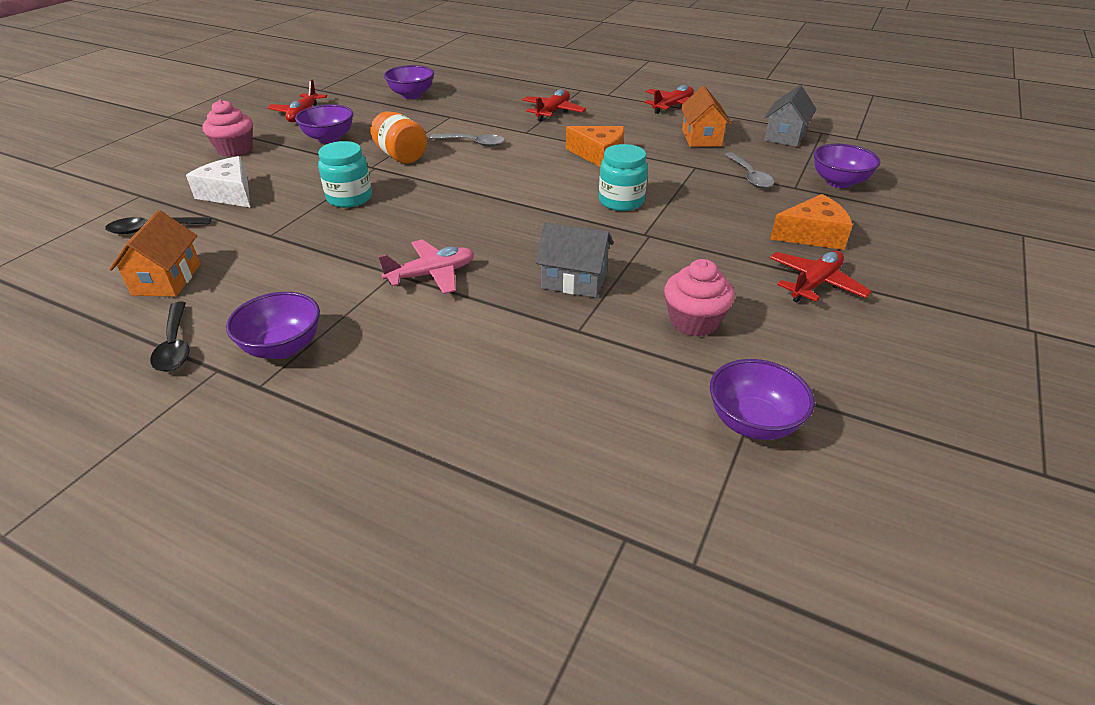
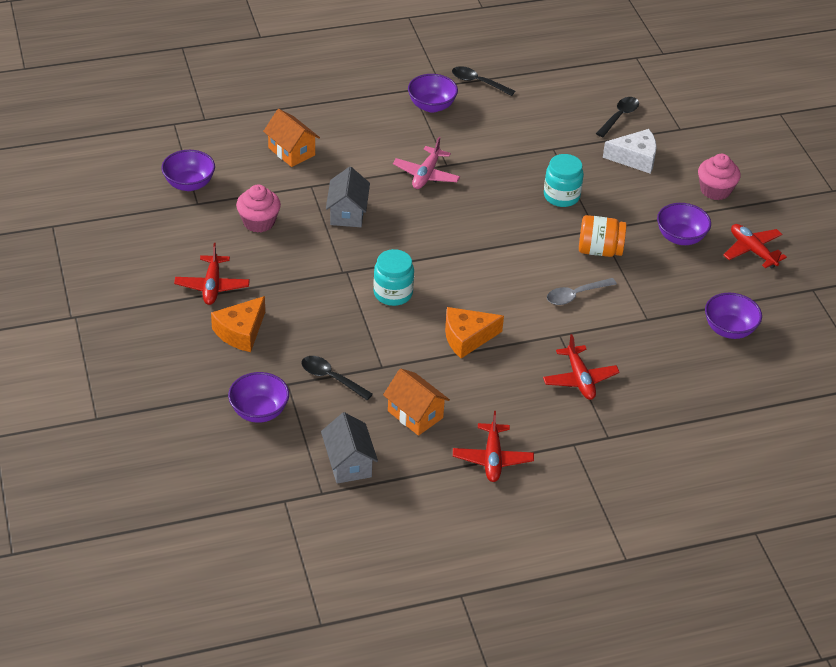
camera: 135 degrees right, 5 degrees up
(167, 279) = (547, 101): orange house -> orange house (291, 151)
(574, 280) = (347, 213): grey house -> grey house turned 60 degrees counterclockwise
(749, 176) = (331, 378): grey spoon -> black spoon

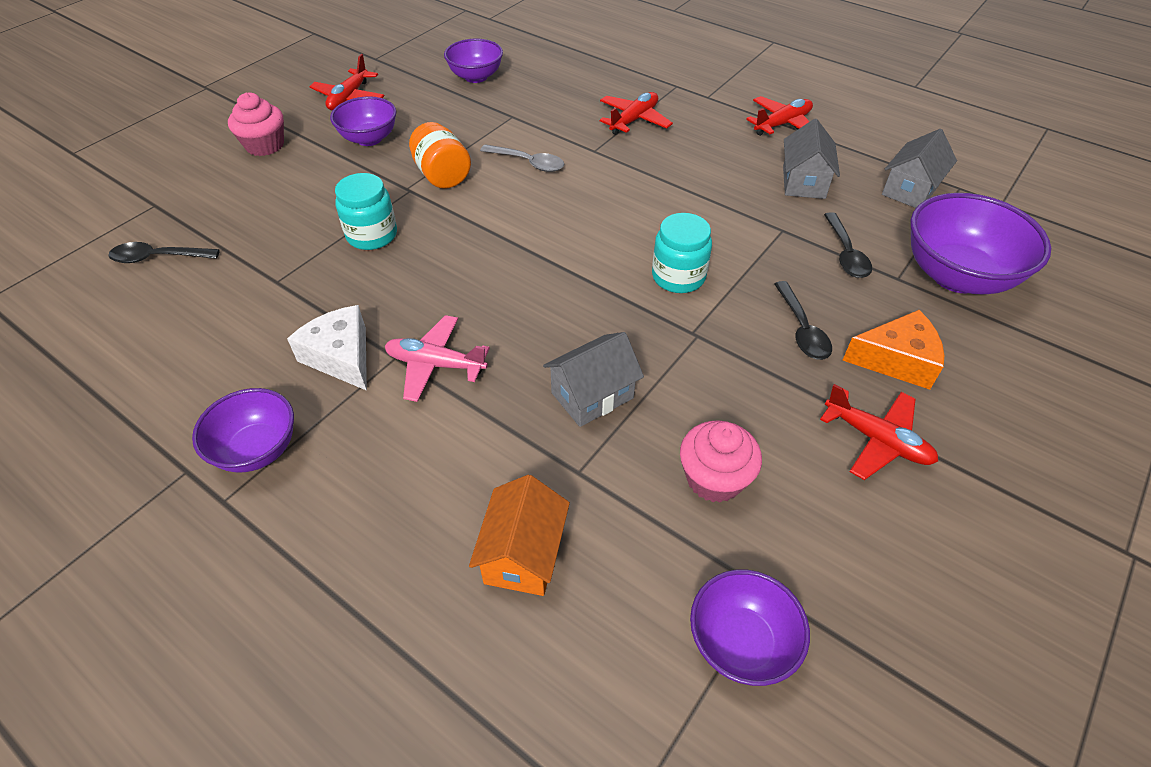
camera: 125 degrees left, 5 degrees up
(212, 286) = (877, 440): red plane -> red plane turned 75 degrees clockwise
(259, 411) = (956, 276): purple bowl -> purple bowl, size x1.63
(415, 414) = (803, 182): orange house -> grey house
(426, 175) = (436, 364): pink plane -> pink plane turned 150 degrees counterclockwise
(467, 337) = (671, 198): orange cheese -> none
(478, 82) = (150, 430): black spoon -> black spoon (802, 329)
(635, 158) = (246, 213): white cheese -> white cheese (341, 357)

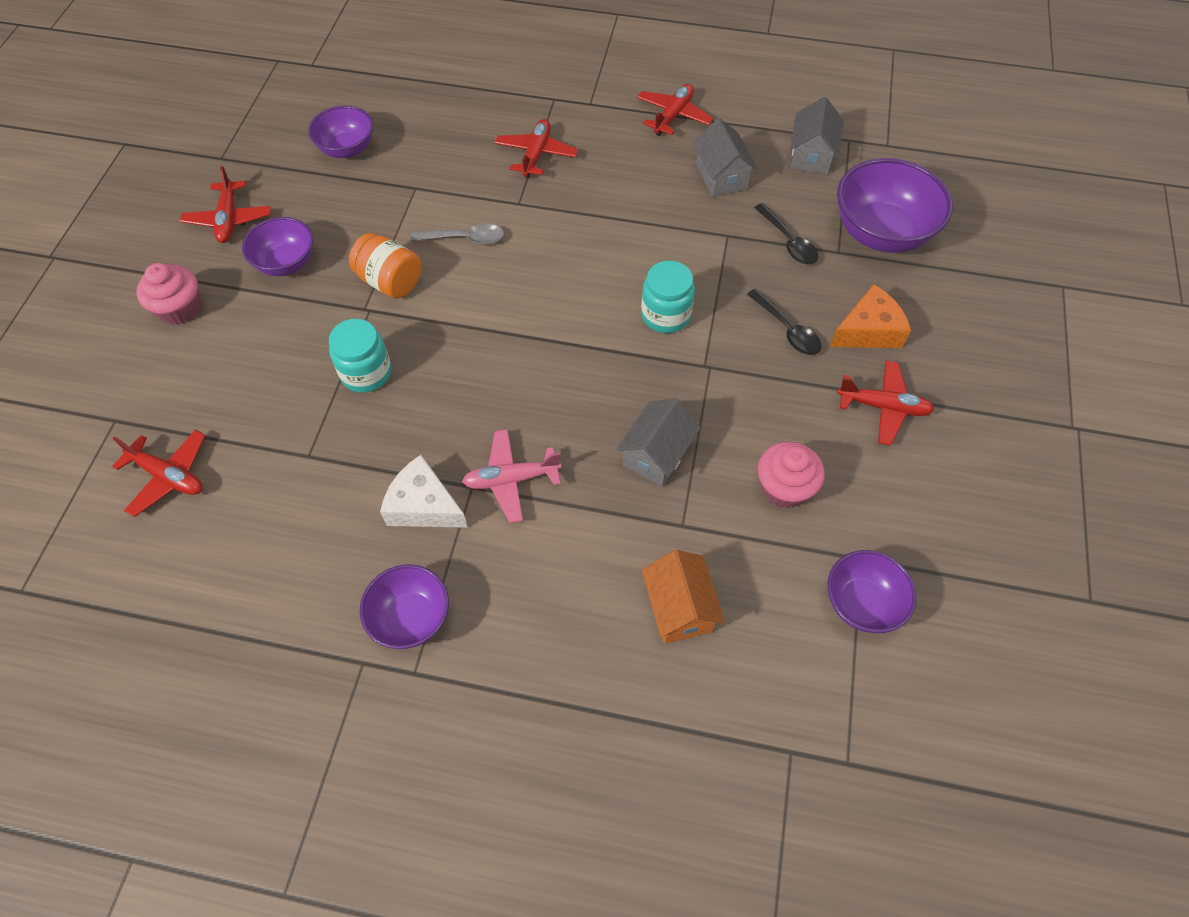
camera: 25 degrees left, 10 degrees up
(158, 258) = (168, 476): black spoon -> red plane

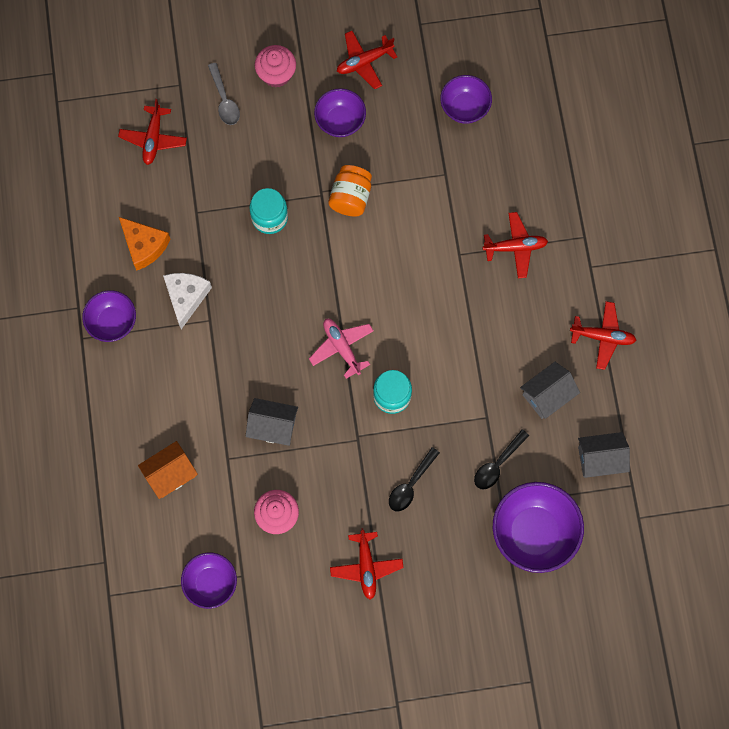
camera: 70 degrees right, 15 degrees up
(464, 239) = (409, 230): grey spoon -> grey spoon (224, 100)
(511, 479) = (223, 342): pink plane -> pink plane (342, 347)
(868, 331) = (431, 543): orange cheese -> orange cheese (144, 246)

